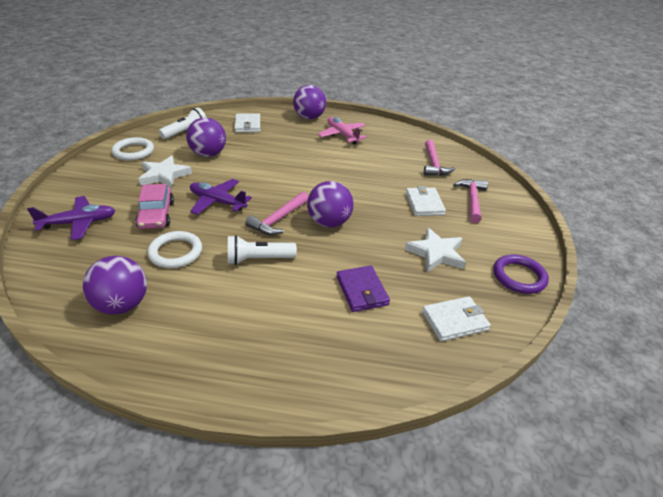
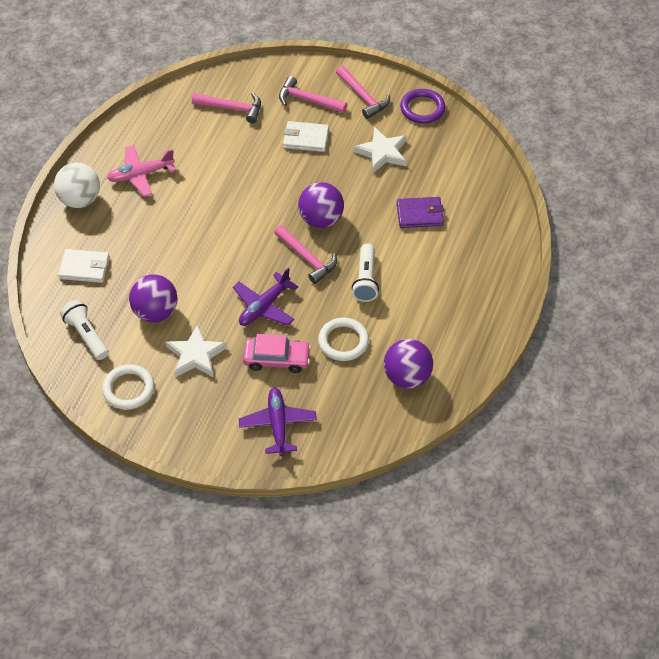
camera: 75 degrees left, 15 degrees up
(309, 117) = (80, 200): purple ball -> white ball
(454, 321) = (462, 165): white wallet -> none
(502, 232) = (363, 97): none -> pink hammer

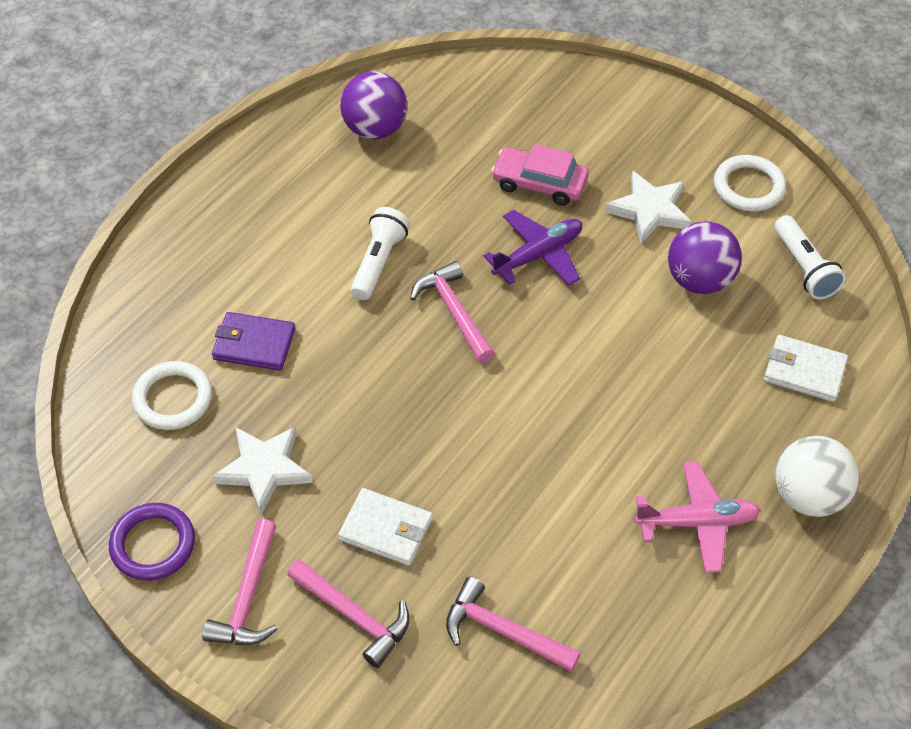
camera: 165 degrees left, 0 degrees up
(278, 424) = (559, 109): purple plane -> none
(321, 219) = (411, 370): purple ball -> none
(343, 341) = (442, 187): white ring -> white ring (173, 399)
(363, 97) = (248, 597): pink hammer -> pink hammer turned 150 degrees counterclockwise

